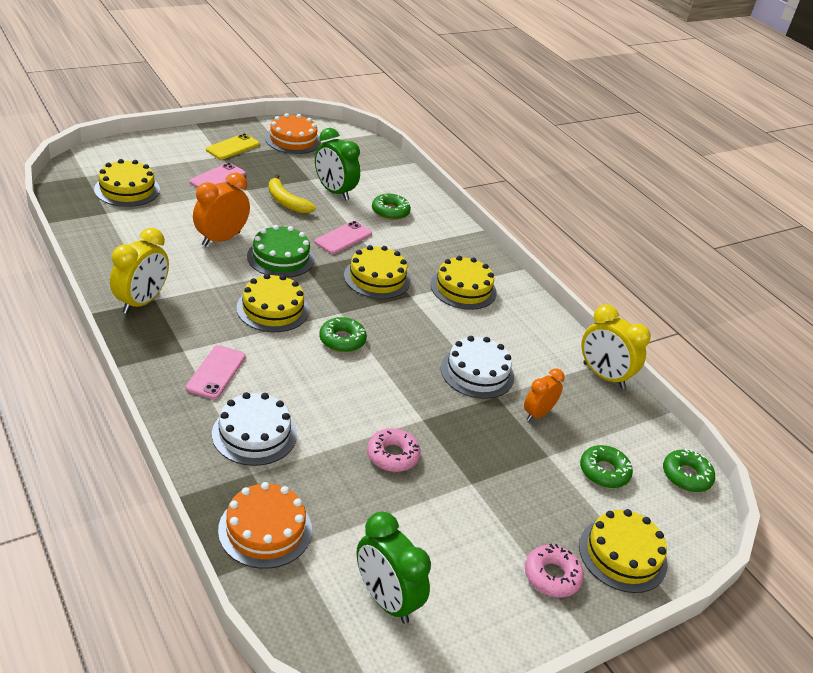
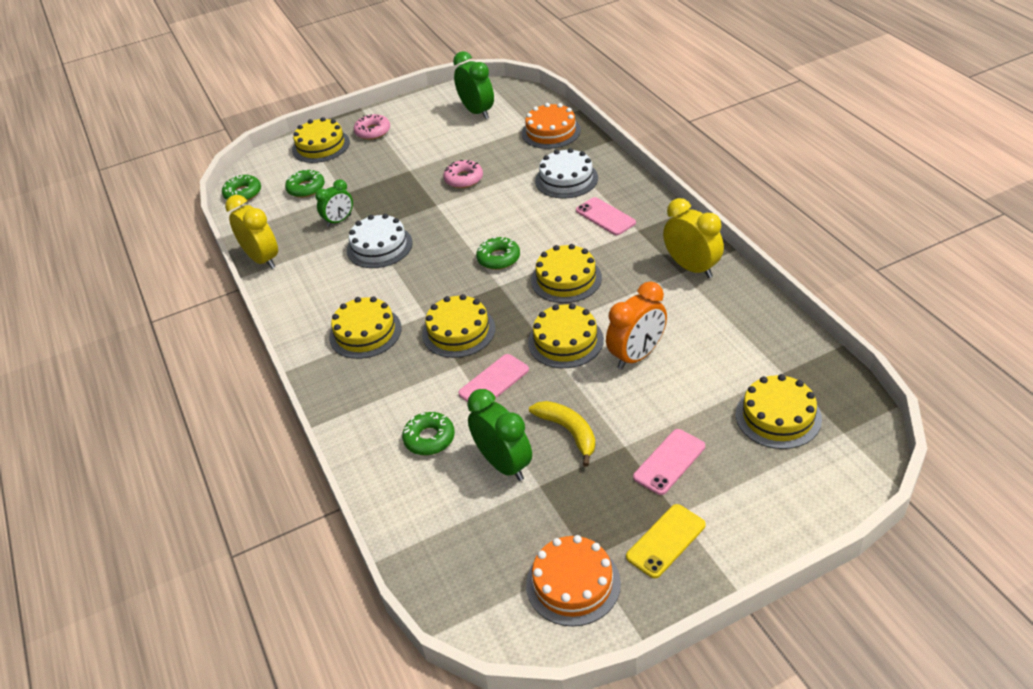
camera: 165 degrees left, 5 degrees up
(141, 302) = (692, 268): yellow clock -> yellow clock turned 105 degrees clockwise
(216, 372) = (605, 217): pink phone -> pink phone turned 60 degrees counterclockwise
(280, 257) = (565, 341): green cake -> yellow cake
(537, 414) = (339, 220): orange clock -> green clock

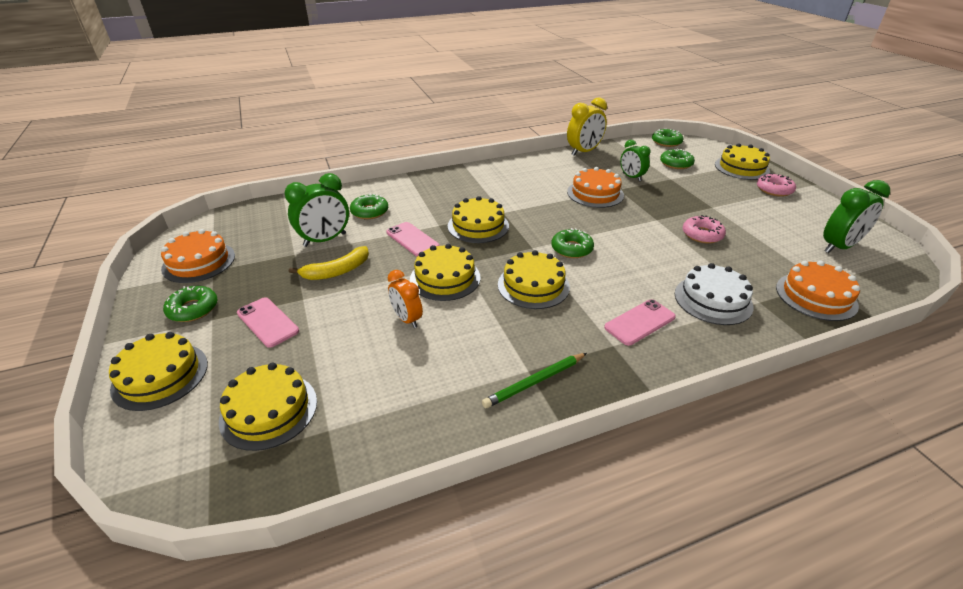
camera: 90 degrees right, 5 degrees down
(365, 332) = (491, 188): yellow cake -> yellow cake (160, 375)
(379, 246) = (595, 193): white cake -> orange cake
(637, 355) = (407, 319): orange clock -> orange clock, size x0.64
(666, 541) = (193, 309): yellow phone -> green donut
(692, 268) = (535, 382): yellow clock -> green pencil

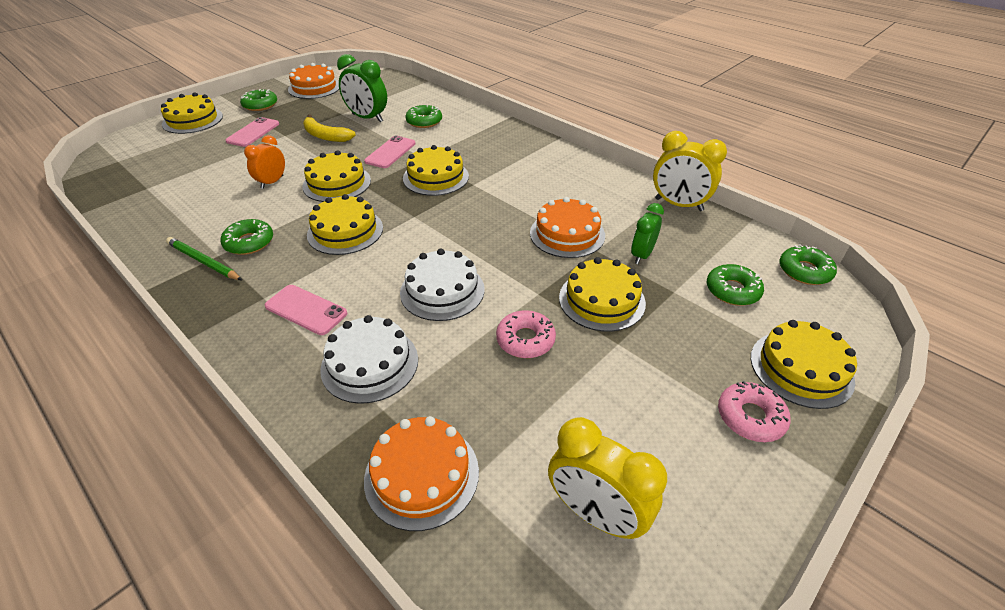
camera: 65 degrees right, 5 degrees up
(269, 410) = (164, 162): yellow cake -> yellow cake (601, 300)
(571, 249) = (425, 241): green donut -> green donut (249, 242)
(639, 254) = (442, 290): none -> white cake
(839, 247) = (595, 513): green clock -> yellow clock

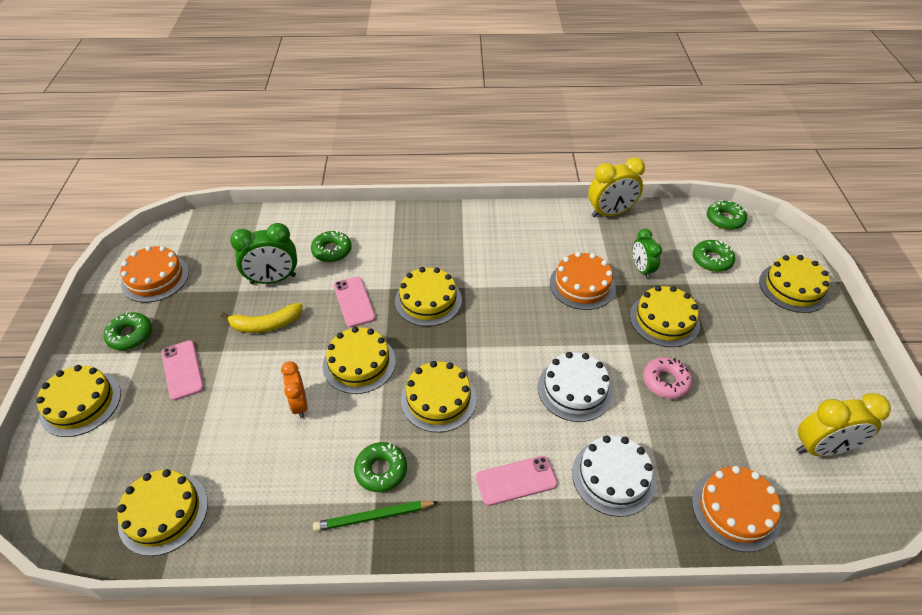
camera: 45 degrees left, 5 degrees up
(136, 185) = (163, 513): none -> yellow cake
(750, 417) = (808, 335): pink donut -> none

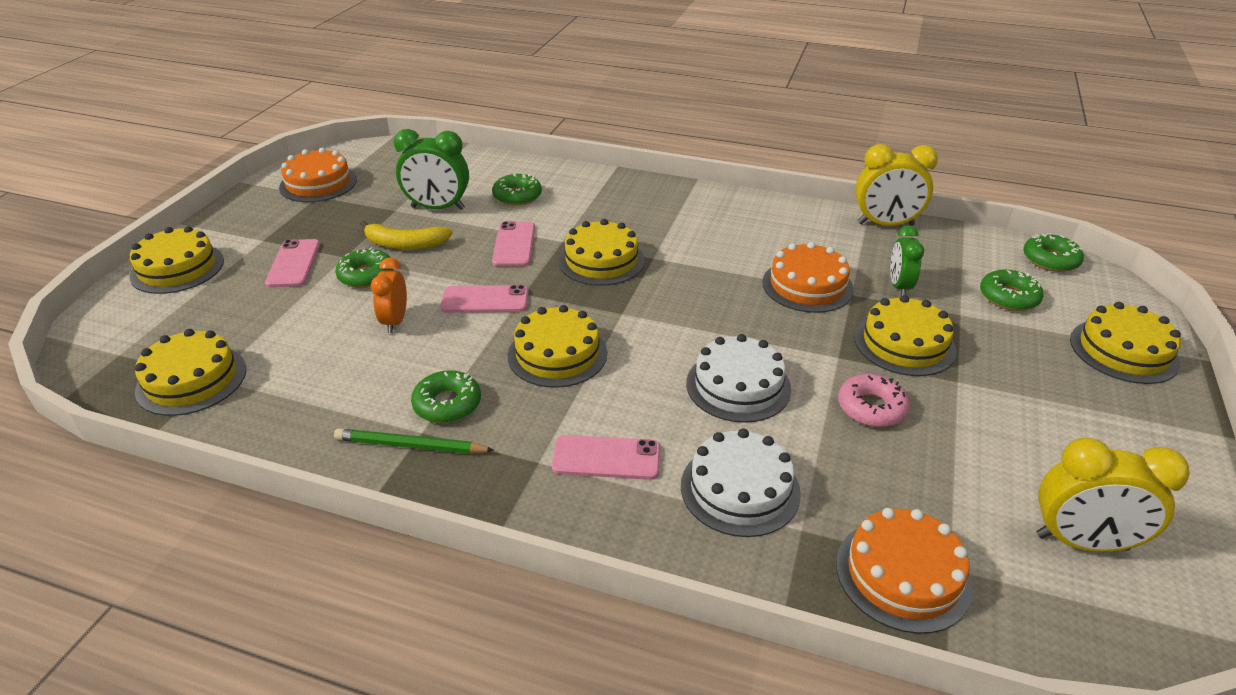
camera: 20 degrees right, 10 degrees down
(130, 335) = (262, 224): green donut -> green donut (366, 275)
(359, 363) = (485, 300): yellow cake -> pink phone

